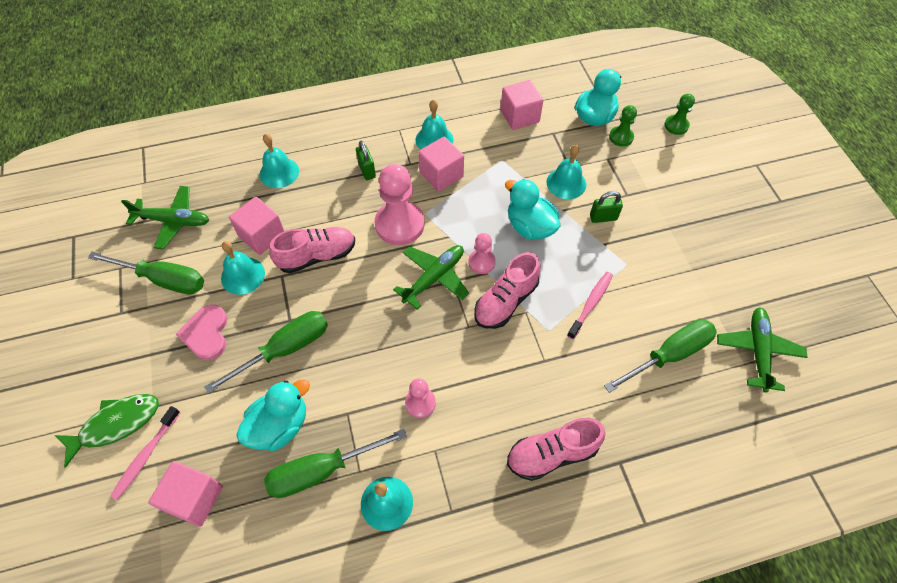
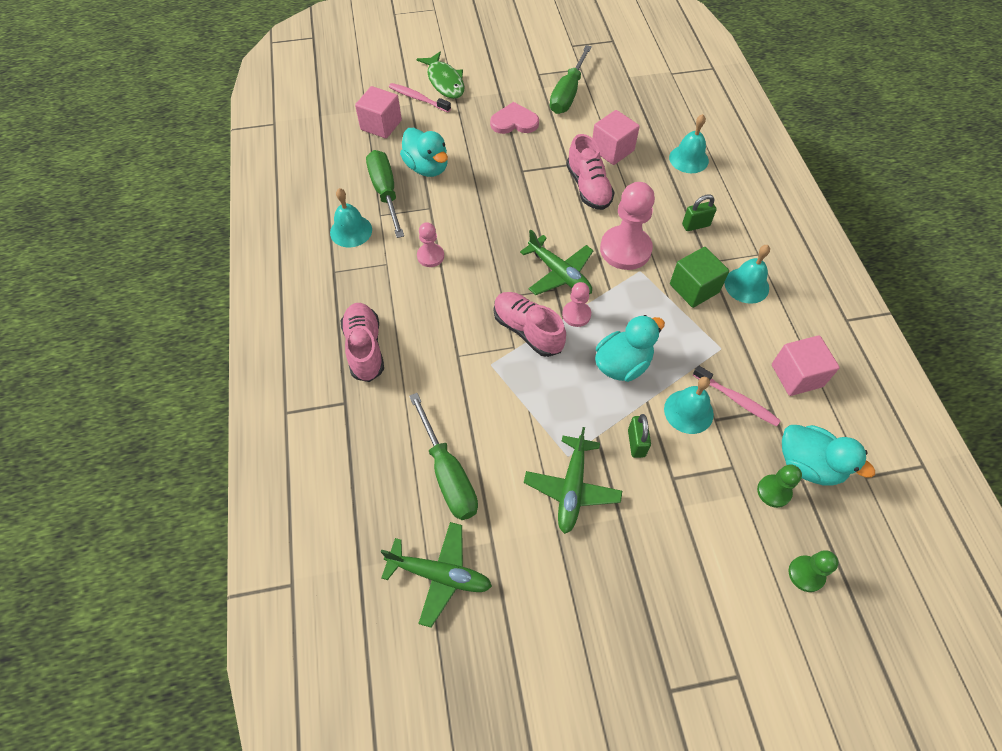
camera: 95 degrees right, 0 degrees up
(173, 221) = (628, 94): green plane -> green plane (572, 488)
(243, 275) = (569, 140): turquoise bell -> none
(285, 349) = (494, 169): green screwdriver -> none
(441, 175) = (694, 288): pink cube -> green cube
(590, 304) = (518, 408): pink toothbrush -> pink toothbrush (736, 399)

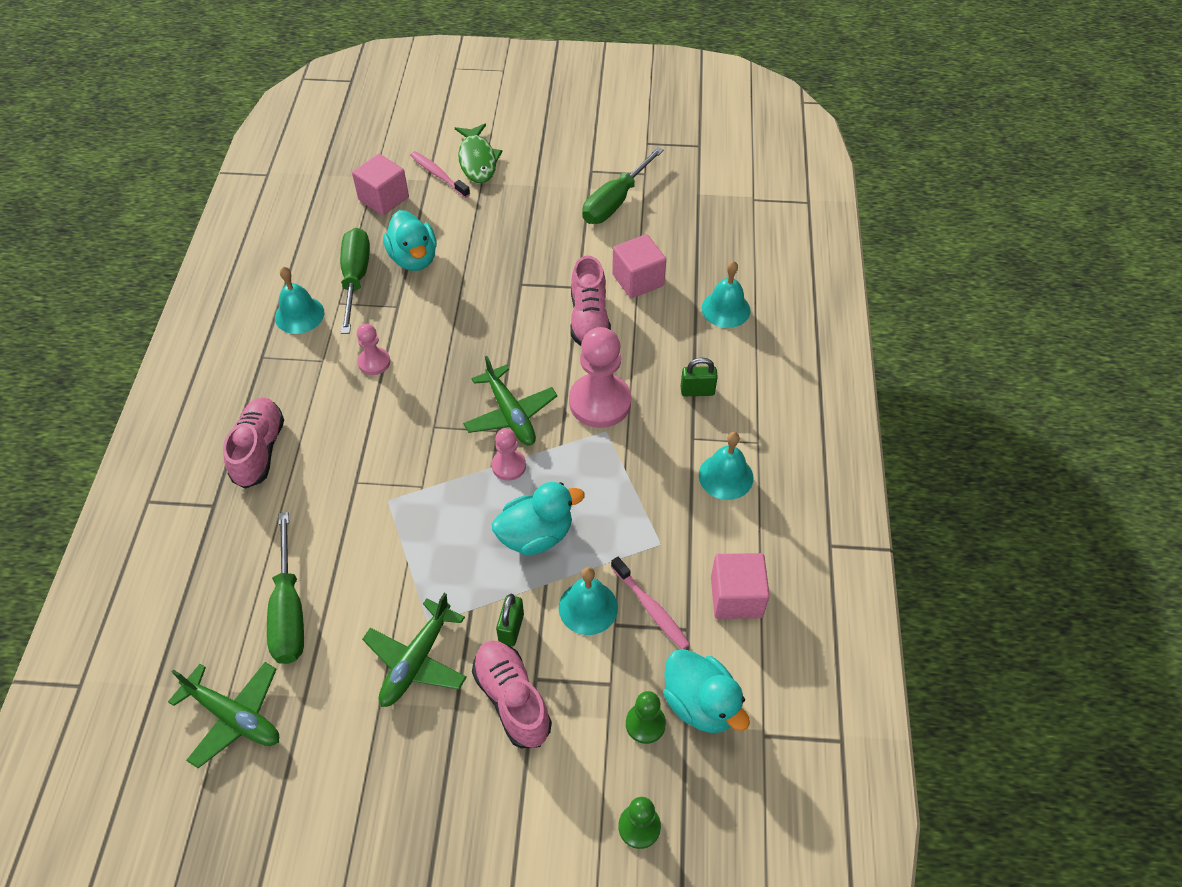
camera: 15 degrees right, 5 degrees down
(514, 122) = (537, 223): pink heart -> none
(527, 331) = (445, 472): pink shoe -> pink shoe (512, 699)
(694, 288) = (660, 466): green cube -> none

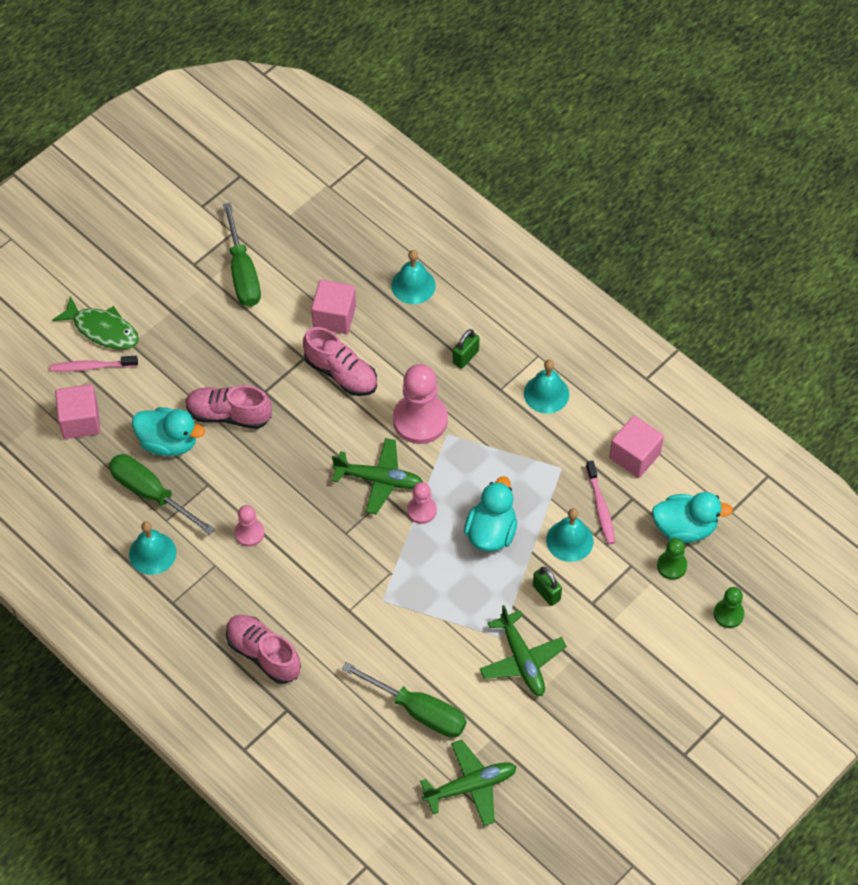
camera: 50 degrees left, 5 degrees up
(512, 699) = (595, 625): pink shoe -> pink shoe (229, 414)
(650, 607) = (600, 507): pink toothbrush -> pink toothbrush turned 75 degrees clockwise

